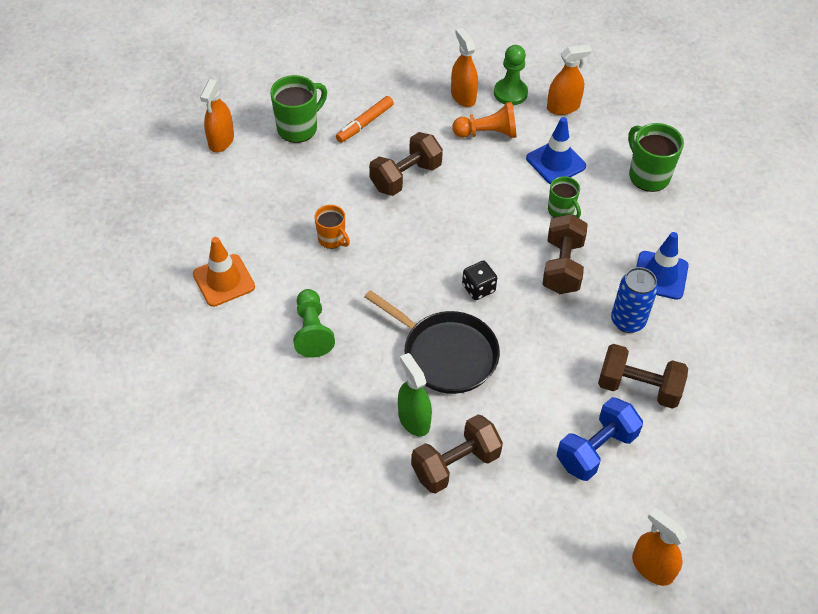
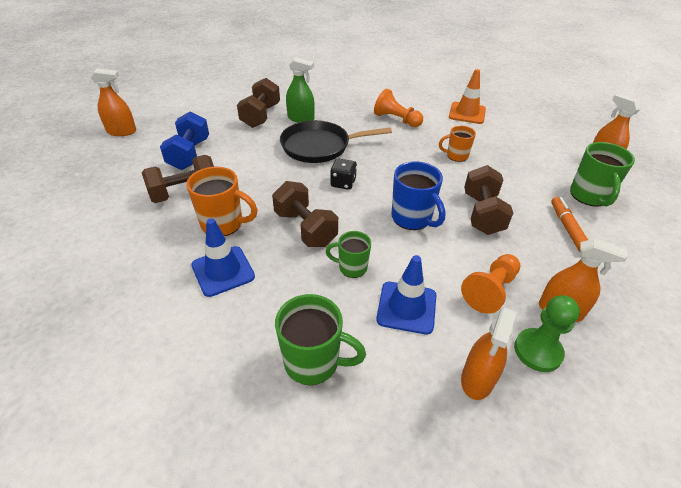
camera: 135 degrees right, 10 degrees down
(312, 331) = (396, 120): green pawn -> orange pawn
(465, 213) = (412, 218): none -> blue mug
(627, 321) = (223, 224): blue can -> orange mug

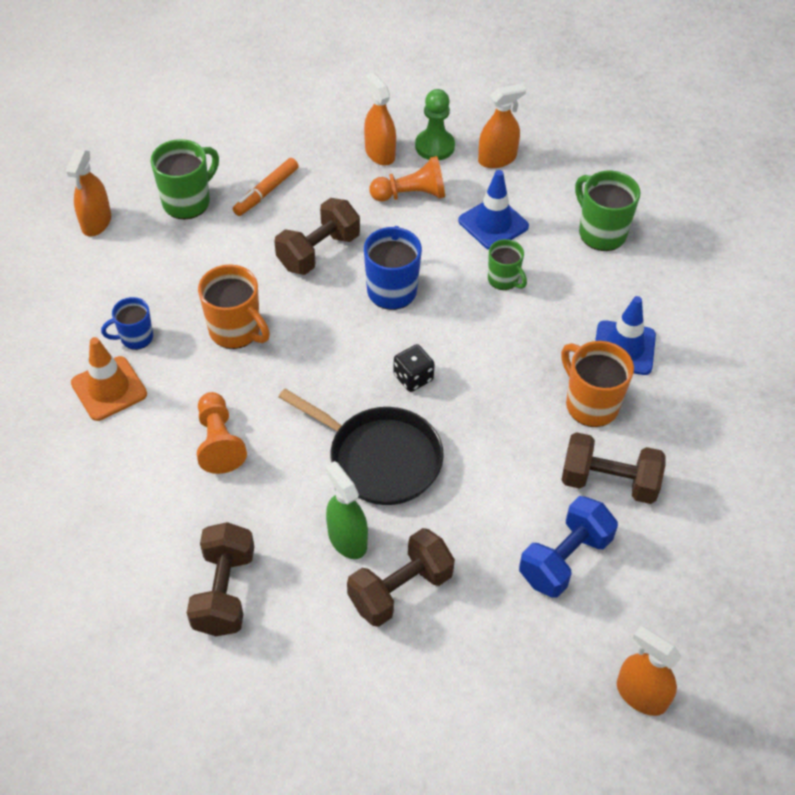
camera: 140 degrees left, 10 degrees up
(305, 228) = (509, 345): brown dumbbell -> brown dumbbell (224, 591)
(456, 156) = (236, 331): orange mug -> orange mug, size x1.60
(491, 131) = (135, 338): none -> blue mug

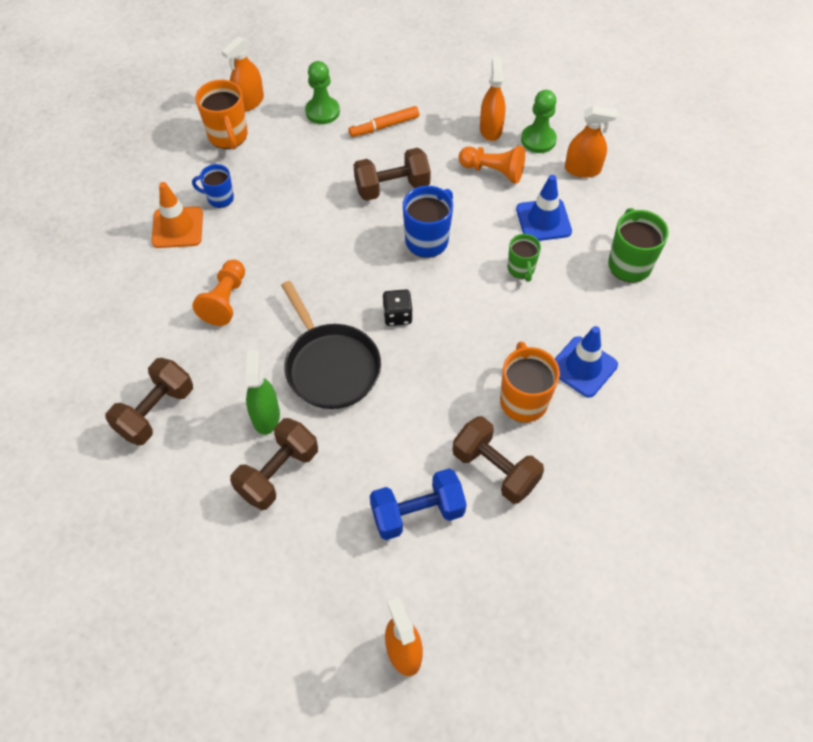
camera: 30 degrees right, 5 degrees up
(188, 202) = (322, 112): green mug -> green pawn
(236, 331) = (292, 223): orange mug -> orange mug (228, 136)
(400, 589) = (278, 473): brown dumbbell -> brown dumbbell turned 45 degrees counterclockwise

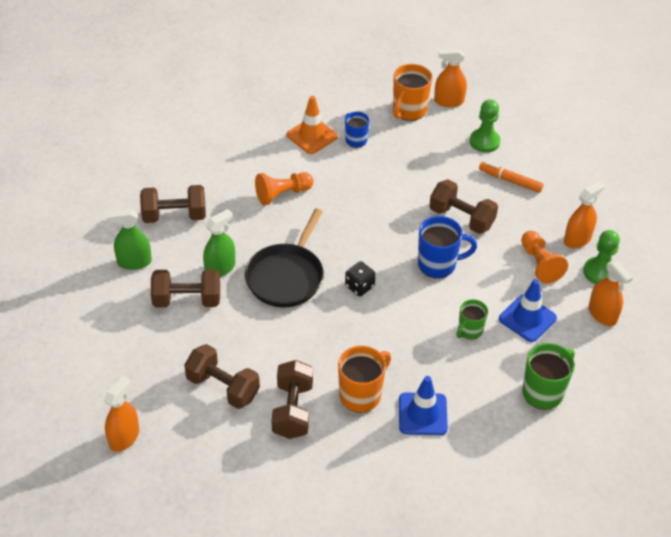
camera: 50 degrees right, 10 degrees down
(180, 490) = (134, 262): none -> green spray bottle
(417, 513) = (223, 387): blue dumbbell -> brown dumbbell

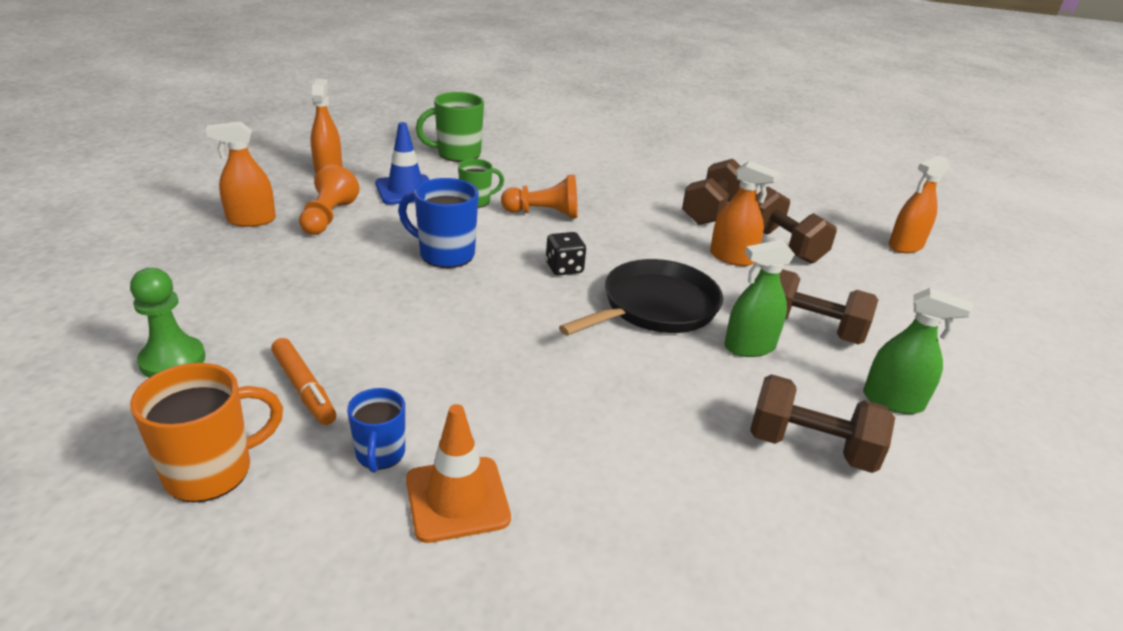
camera: 155 degrees left, 15 degrees down
(282, 194) = (594, 410): orange pawn -> orange pawn (544, 213)
(361, 395) = (633, 200): orange mug -> none
(422, 414) = (583, 175): blue traffic cone -> none
(449, 101) = (112, 457): orange spray bottle -> orange spray bottle (732, 257)
(461, 218) = (355, 284): brown dumbbell -> none
(510, 181) = (226, 298): orange marker -> orange marker (304, 388)
(600, 272) = (277, 192): green pawn -> none

